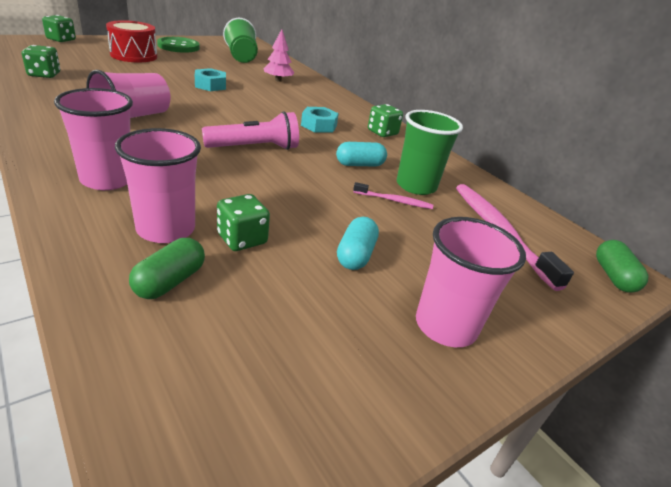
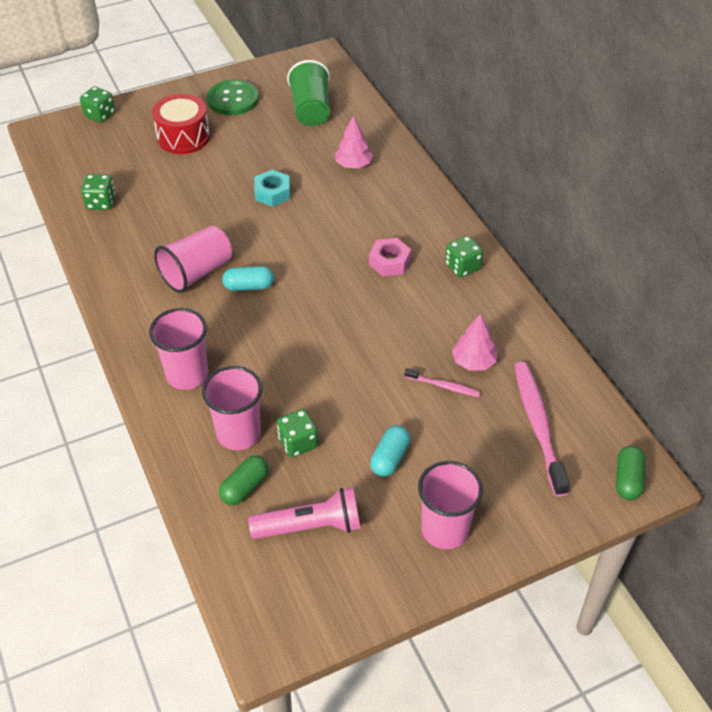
camera: 15 degrees right, 15 degrees up
(254, 148) = (316, 313): pink flashlight -> pink flashlight (310, 526)
(319, 125) = (389, 262): turquoise nut -> pink nut
(359, 165) = (421, 331): turquoise capsule -> turquoise capsule (249, 286)
(416, 186) = (473, 361): green cup -> pink tree

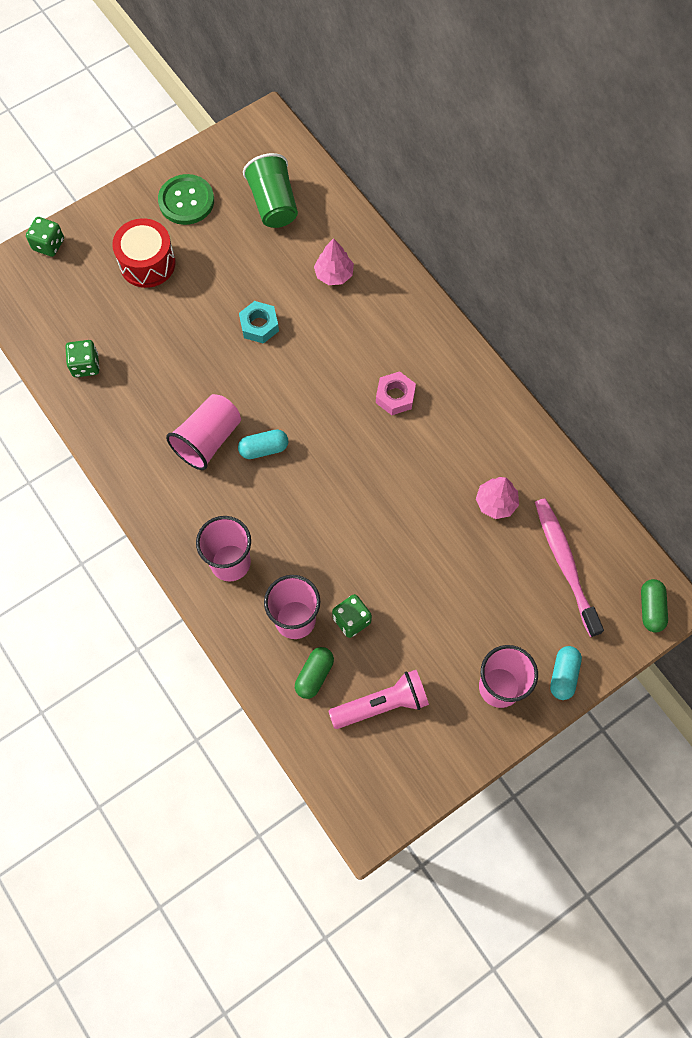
camera: 10 degrees left, 20 degrees up
(390, 458) = (438, 622): turquoise capsule -> turquoise capsule (563, 675)
(443, 386) = (473, 535): pink toothbrush -> none
(462, 267) = (467, 391): green dice -> none

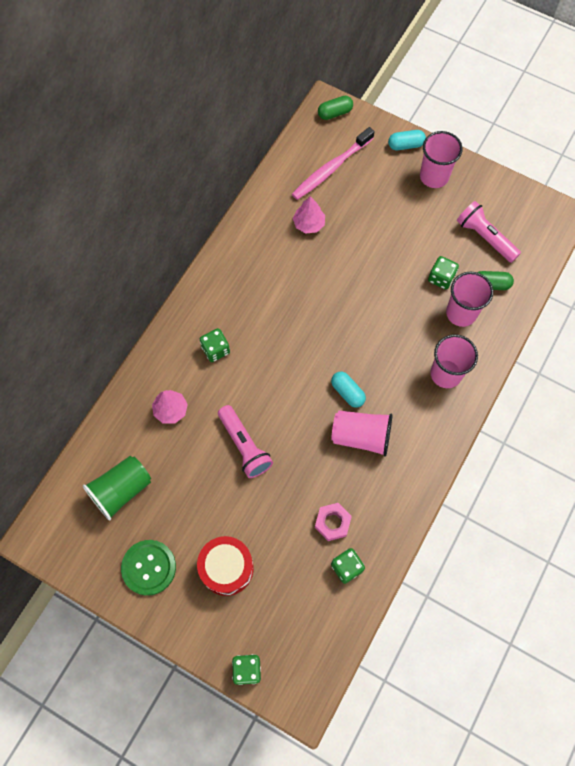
camera: 115 degrees left, 0 degrees up
(259, 325) = (244, 446): turquoise nut -> pink flashlight
(380, 340) = (215, 350): none -> green dice
(395, 396) = (258, 320): pink nut -> pink nut (332, 523)

